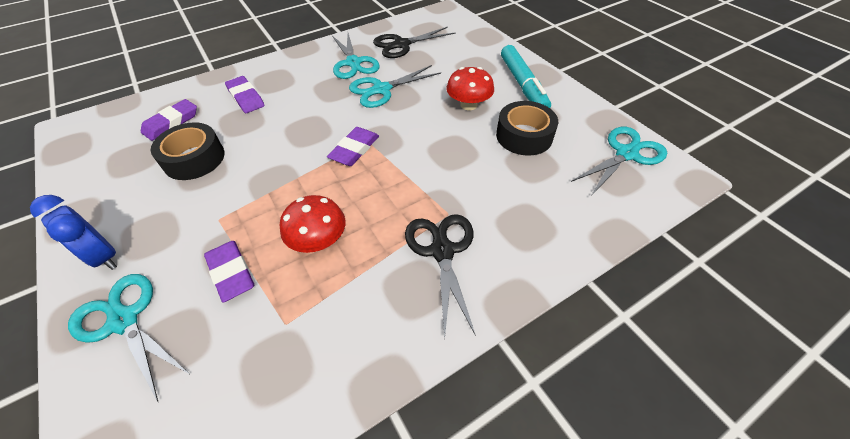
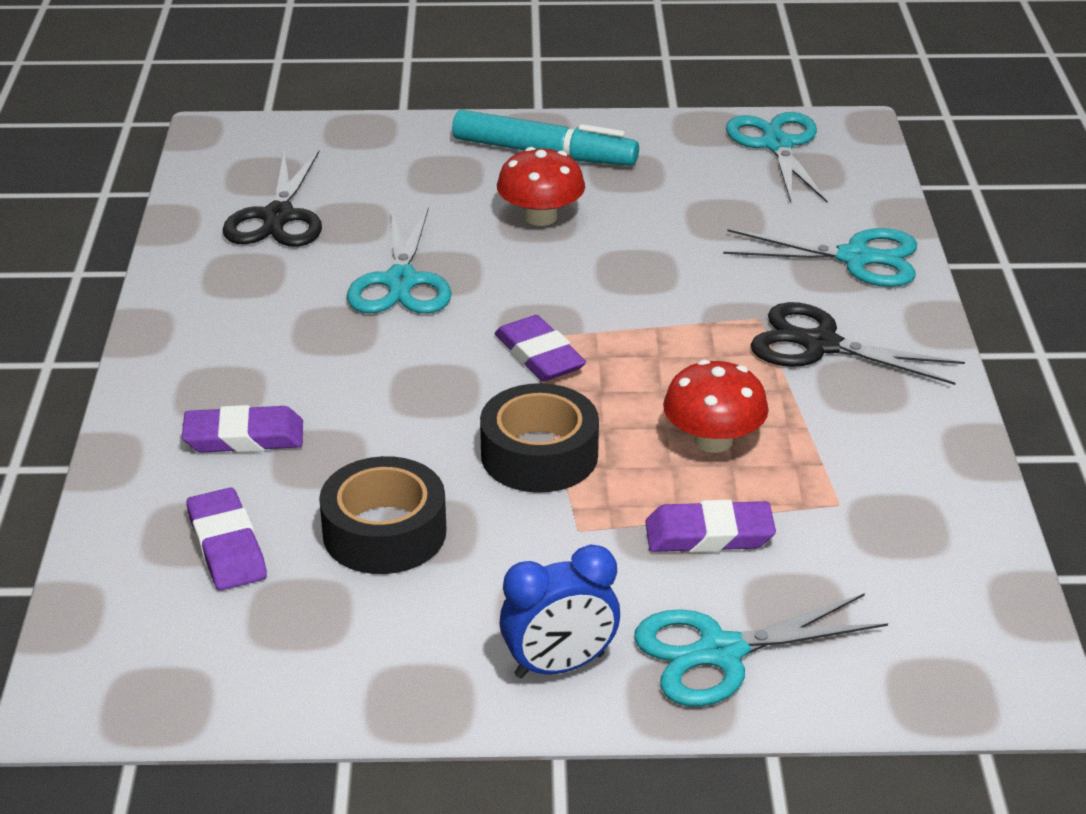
camera: 60 degrees left, 15 degrees down
(353, 63) = (274, 286): turquoise scissors -> turquoise scissors (855, 258)
(524, 136) = (664, 201): black tape -> black tape (539, 455)

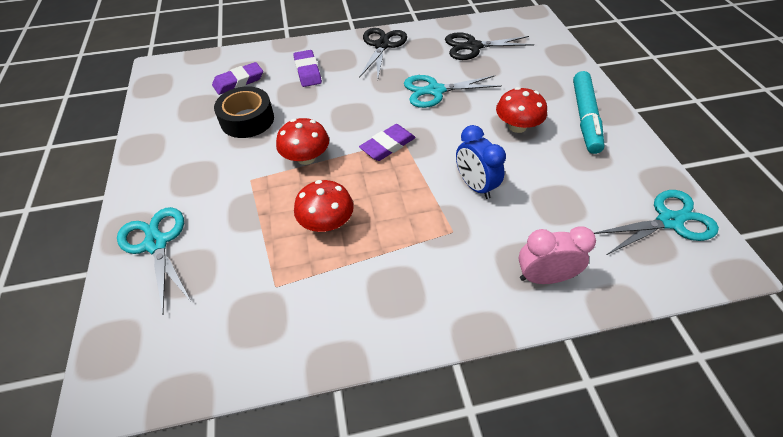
camera: 80 degrees right, 15 degrees up
(539, 455) = (306, 158): black tape -> red mushroom
(559, 665) = (156, 186): blue clock -> blue clock (475, 186)
(709, 535) = (246, 229): purple eraser -> none
(820, 345) = (433, 265): black scissors -> black scissors (382, 46)
(855, 258) = (544, 277): turquoise scissors -> pink clock

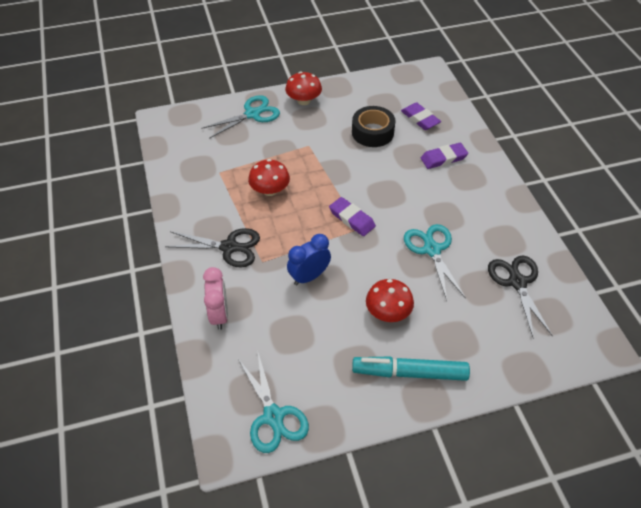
camera: 85 degrees right, 0 degrees up
(306, 158) = (333, 171): red mushroom -> red mushroom (303, 100)
(382, 46) = (498, 206): black scissors -> black scissors (229, 247)

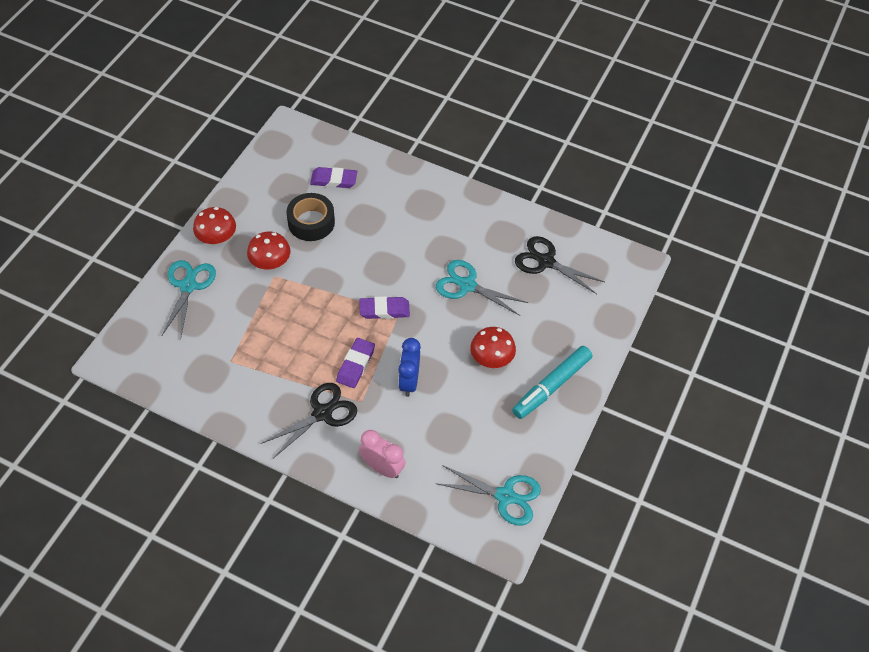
camera: 50 degrees left, 5 degrees up
(270, 190) = (293, 340): red mushroom -> red mushroom (270, 262)
(443, 158) = (391, 202): purple eraser -> purple eraser (356, 365)

